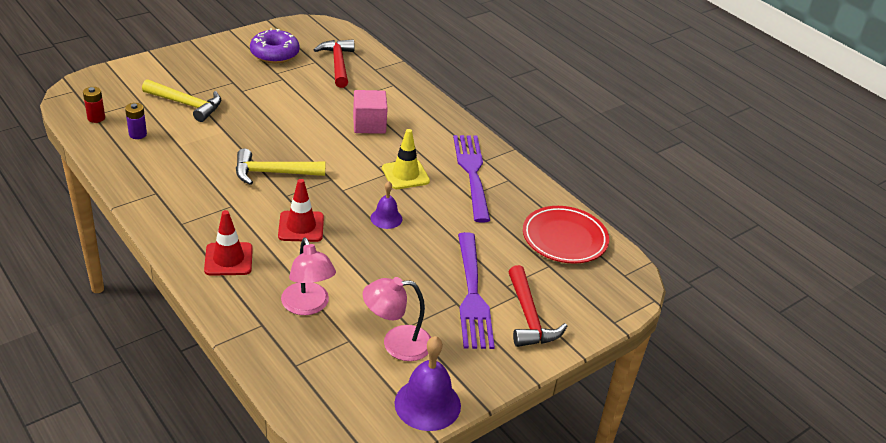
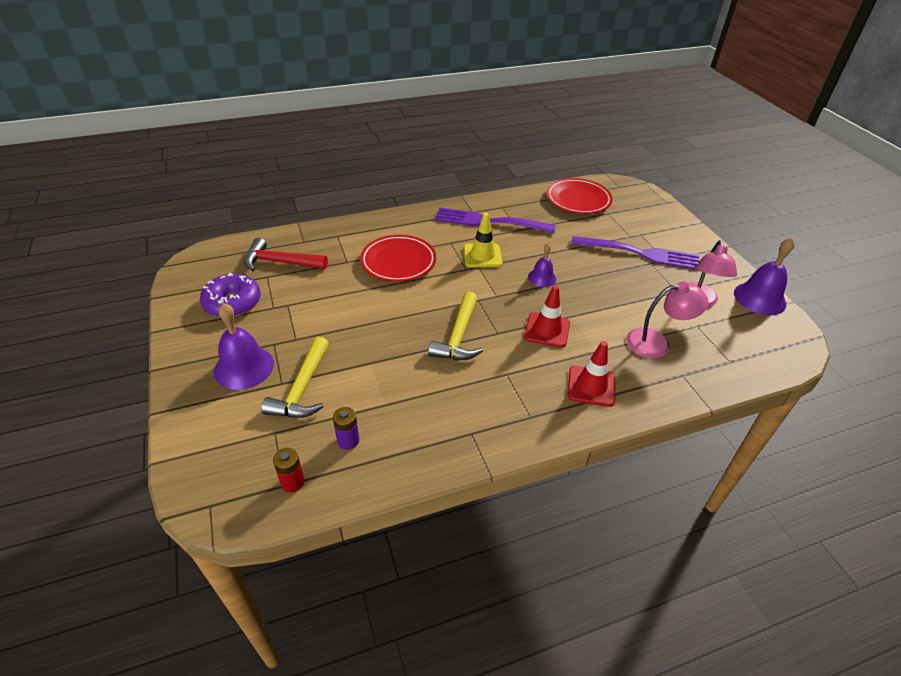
camera: 70 degrees left, 5 degrees up
(186, 104) = (302, 388): yellow hammer -> yellow hammer turned 150 degrees clockwise
(203, 75) = (244, 367): none -> purple bell
(369, 125) = (398, 262): pink cube -> red plate
(529, 317) = (664, 234): red hammer -> none

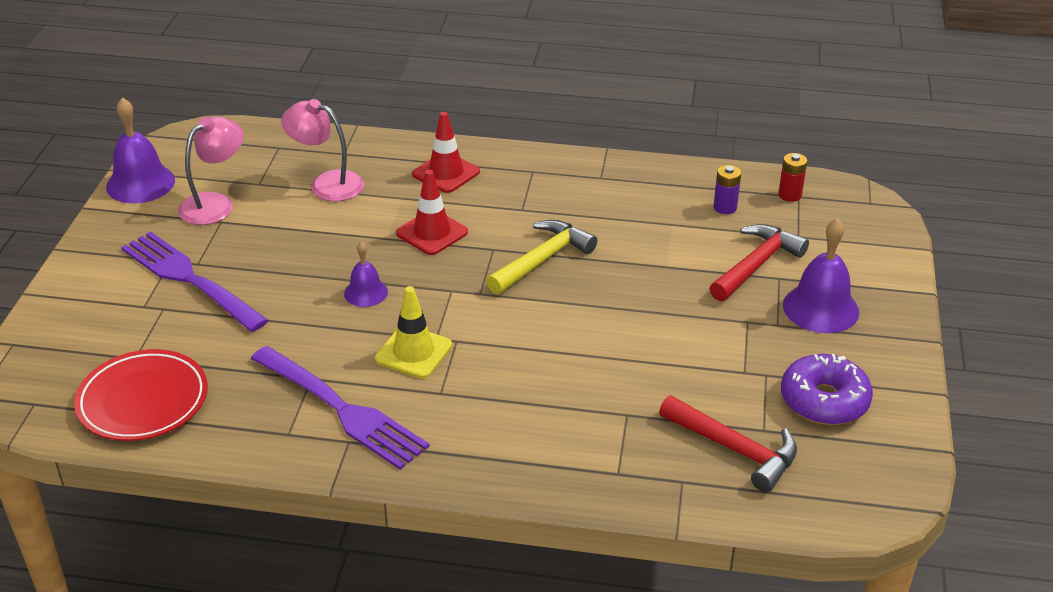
camera: 150 degrees left, 5 degrees down
(302, 388) = (756, 265): yellow hammer -> red hammer
(398, 262) = (547, 386): red plate -> none

